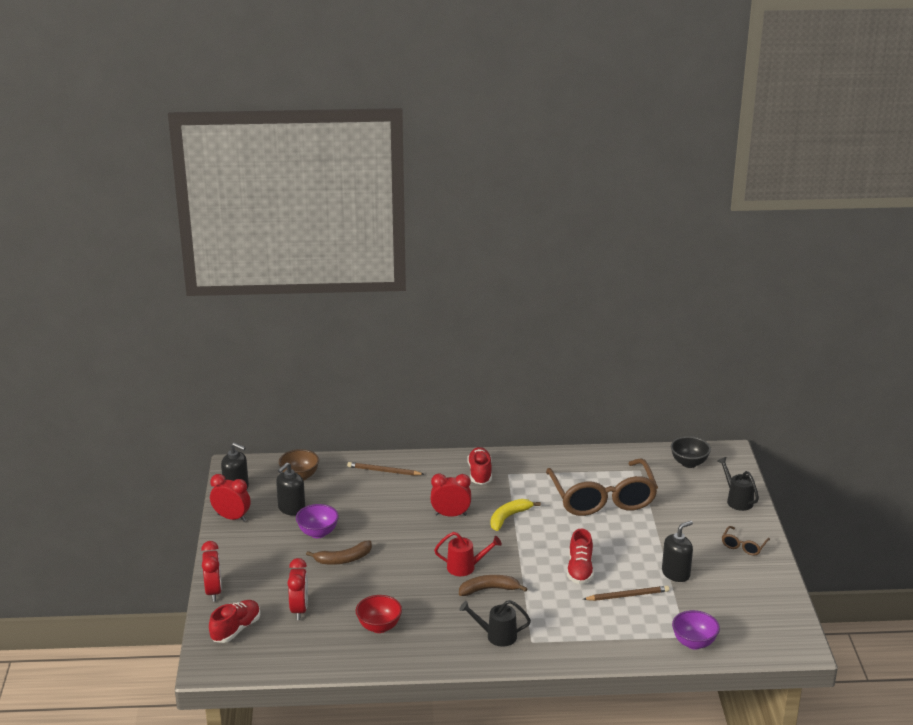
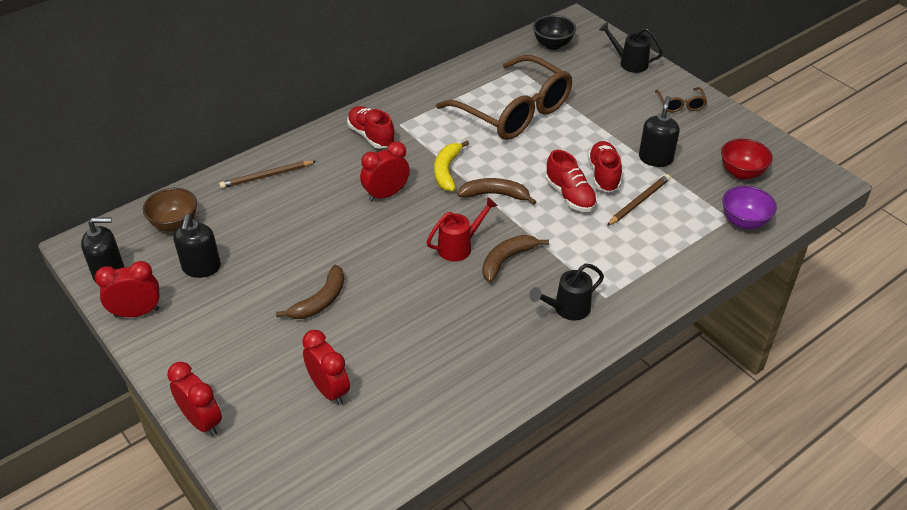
camera: 35 degrees left, 15 degrees up
(236, 629) = (276, 458): red shoe -> red shoe (603, 175)
(318, 533) = (260, 283): purple bowl -> none
(379, 627) = (438, 363): red bowl -> red bowl (741, 173)
(526, 546) = (495, 195): none -> brown banana

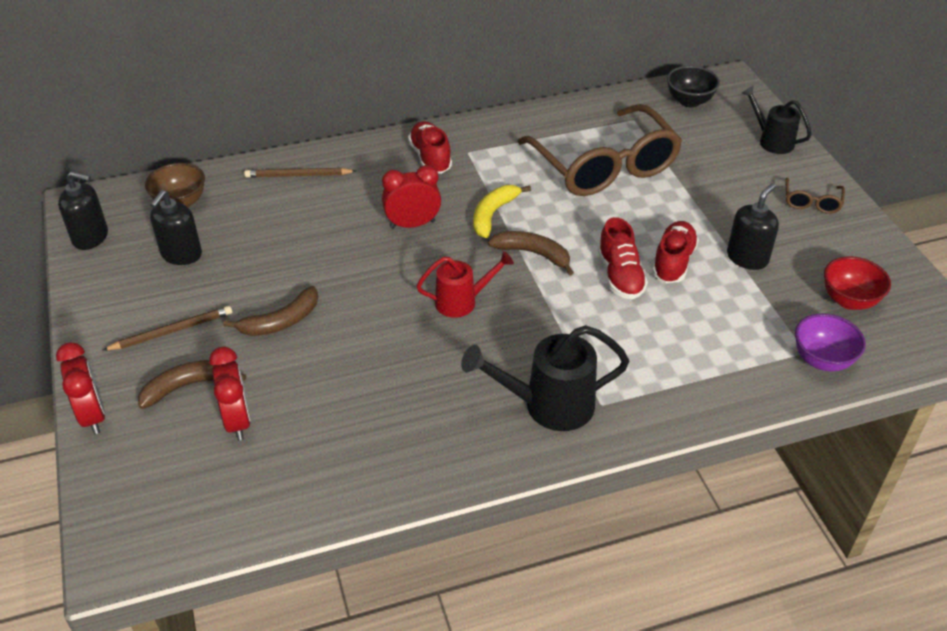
camera: 20 degrees right, 0 degrees up
(137, 312) = (94, 284): red clock -> none
(507, 260) = (508, 331): brown banana -> brown banana (188, 386)
(567, 309) = (548, 405): black watering can -> black watering can, size x1.55
(639, 201) = (700, 303): brown pencil -> brown pencil (172, 331)

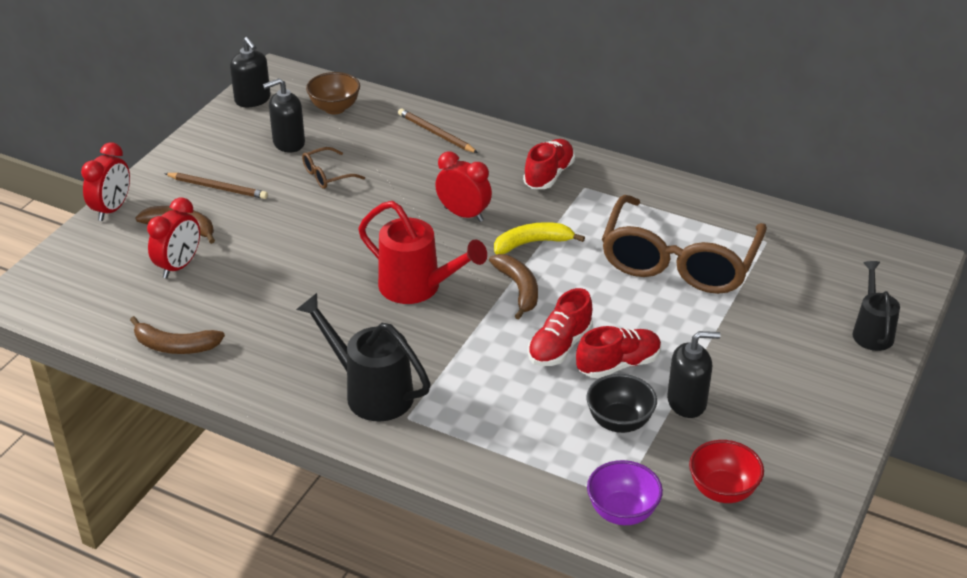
camera: 45 degrees right, 5 degrees down
(281, 321) = (287, 223): brown banana -> brown banana (175, 346)
(462, 302) = (418, 288): red watering can -> red watering can, size x1.55
(689, 101) = (846, 255): black bowl -> black bowl (619, 422)
(811, 202) = (823, 400): brown glasses -> brown glasses (327, 175)

